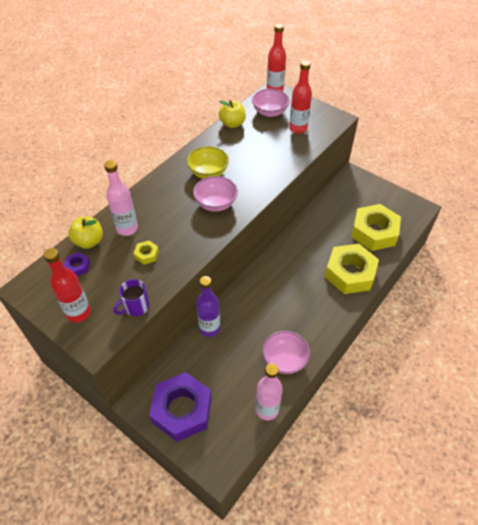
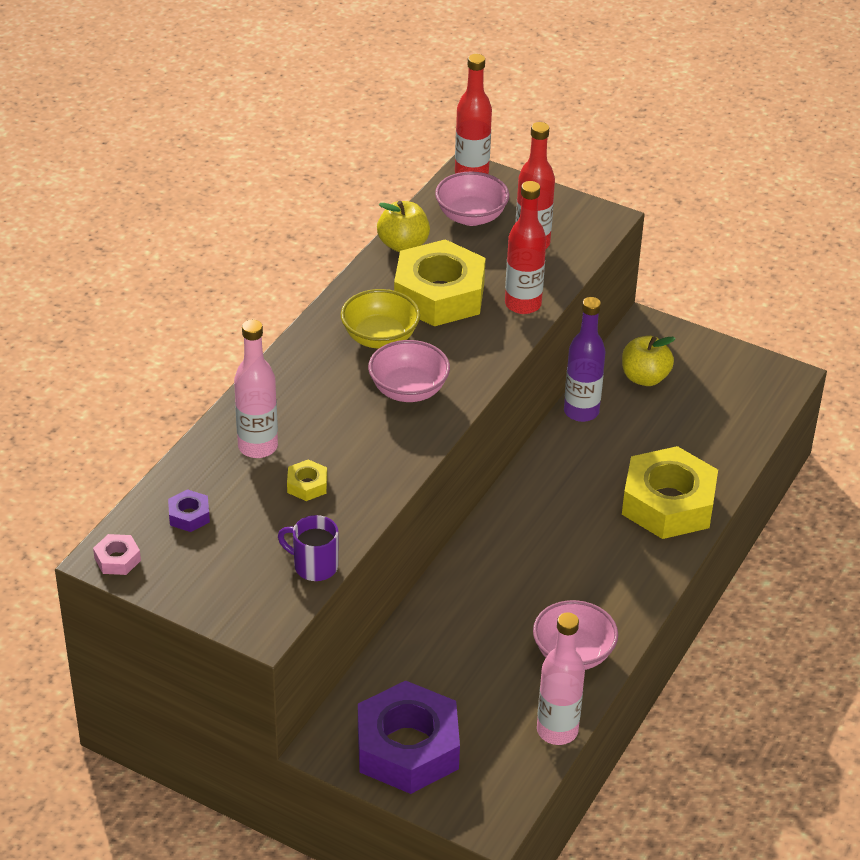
camera: 10 degrees left, 10 degrees down
(30, 290) = (117, 559): none -> pink nut
(79, 313) = (217, 584): red bottle -> red bottle (523, 304)
(89, 241) = (195, 474): yellow apple -> yellow apple (645, 378)
(136, 307) = (314, 566): purple mug -> purple mug turned 75 degrees clockwise
(209, 328) = (425, 620): purple bottle -> purple bottle (581, 411)
(374, 232) = (703, 428): yellow nut -> yellow nut (439, 295)

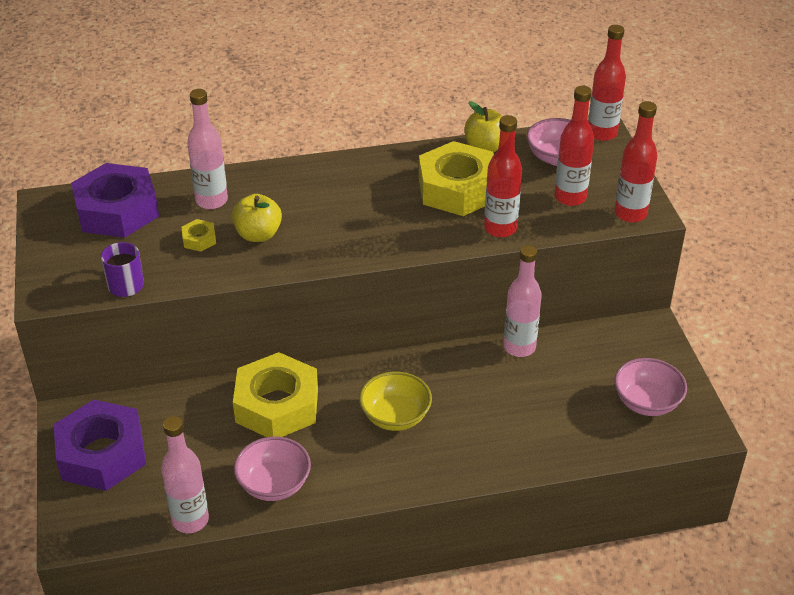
camera: 50 degrees right, 0 degrees up
(117, 559) = (48, 206): pink nut -> none
(189, 515) = (117, 210): purple nut -> purple nut, size x2.45
(380, 338) = (379, 189): yellow bowl -> yellow bowl (395, 416)
(408, 390) = (344, 229): pink bowl -> pink bowl (646, 402)
(581, 411) = (519, 347): purple bottle -> pink bottle
(593, 227) = (630, 214): none -> red bottle
(645, 378) = (597, 358): yellow apple -> yellow apple (258, 234)
(668, 503) = (483, 446): yellow nut -> yellow nut (277, 405)

